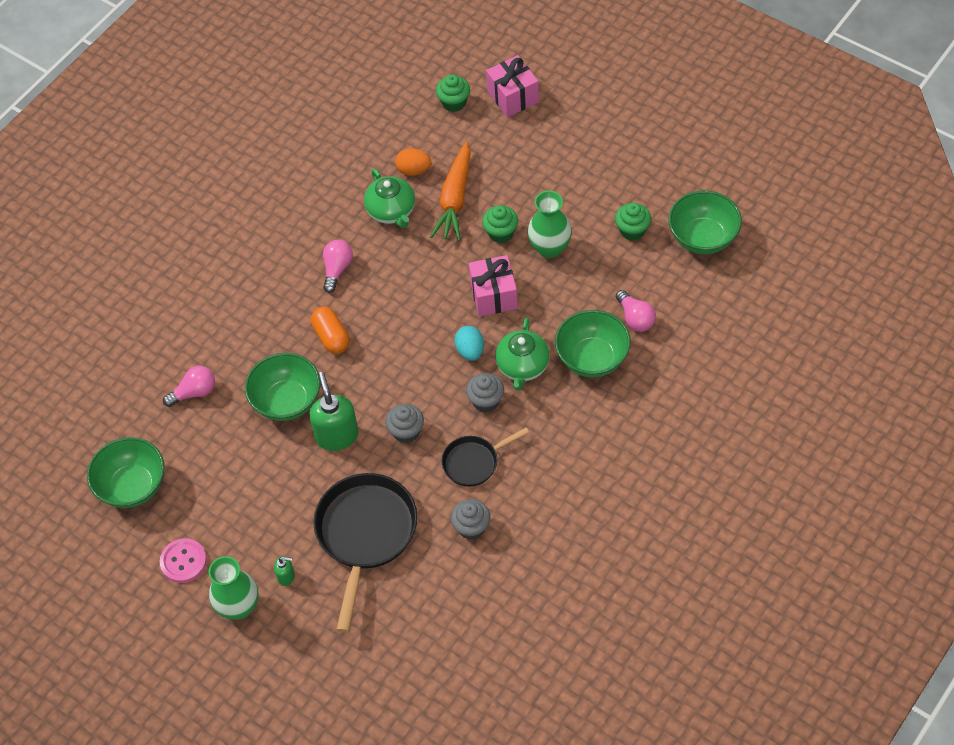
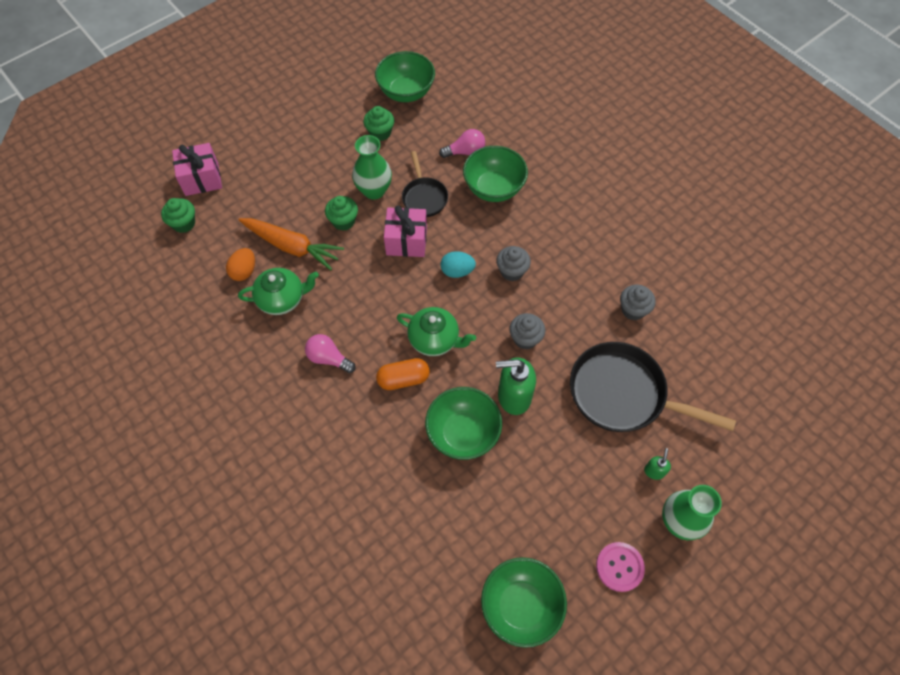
camera: 80 degrees left, 5 degrees up
(194, 392) = (425, 520): pink light bulb -> none
(474, 462) = (570, 294): black pan -> black pan (424, 197)
(522, 366) = (486, 237): green teapot -> green teapot (434, 339)

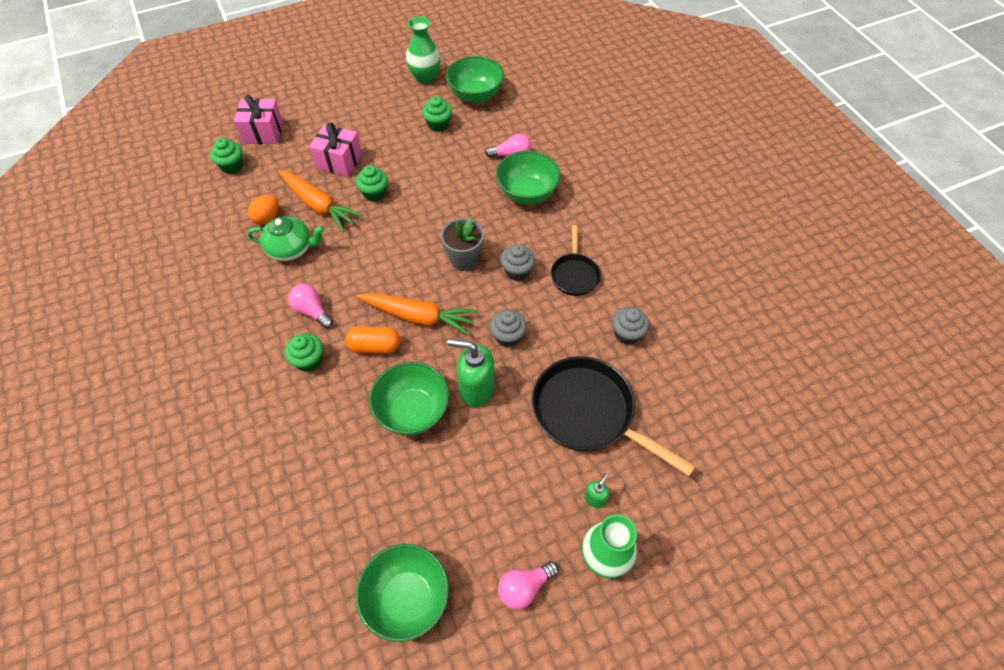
camera: 15 degrees right, 5 degrees down
(345, 409) = (309, 360): none -> green cupcake
(374, 190) = (413, 173): green vase -> green vase (425, 77)
(406, 241) = (426, 223): pink gift -> pink gift (339, 161)
(424, 197) = (457, 188): black pan -> black pan (574, 274)
(434, 339) = (419, 317): green teapot -> orange carrot
(457, 271) = (464, 260): turquoise egg -> grey flower pot
(619, 567) = (524, 587): pink button -> pink light bulb

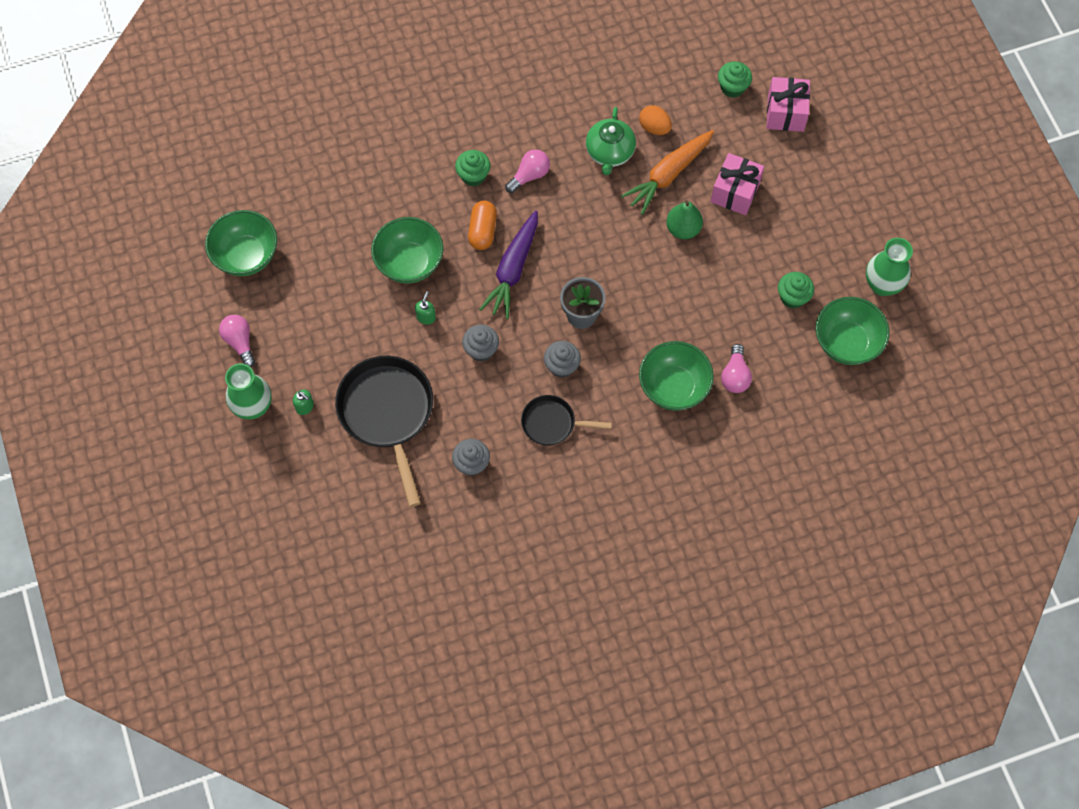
camera: 95 degrees right, 10 degrees up
(374, 193) = (683, 229): green cupcake -> green pear
(419, 317) = (513, 270): orange carrot -> purple carrot
(476, 388) = (426, 317): green soap dispenser -> green soap dispenser, size x0.48
(588, 413) = (388, 413): black pan -> black pan turned 60 degrees counterclockwise

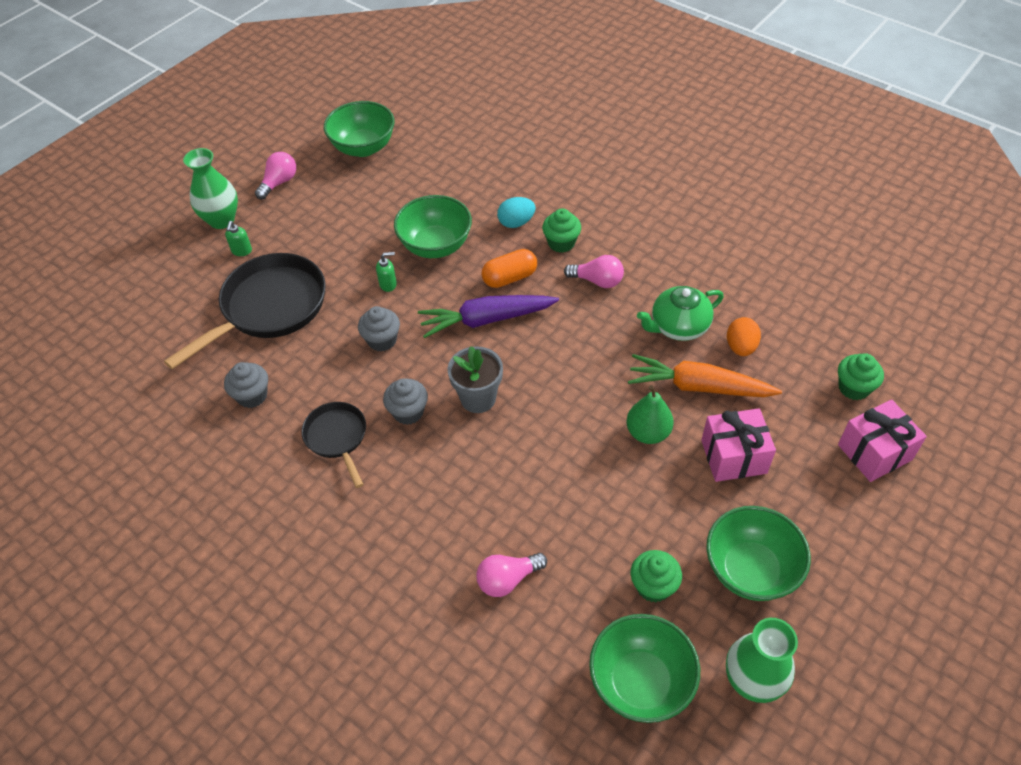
camera: 60 degrees right, 15 degrees down
(428, 193) = (516, 223): none -> turquoise egg
(673, 387) = (451, 525): green bowl -> green bowl (750, 570)

